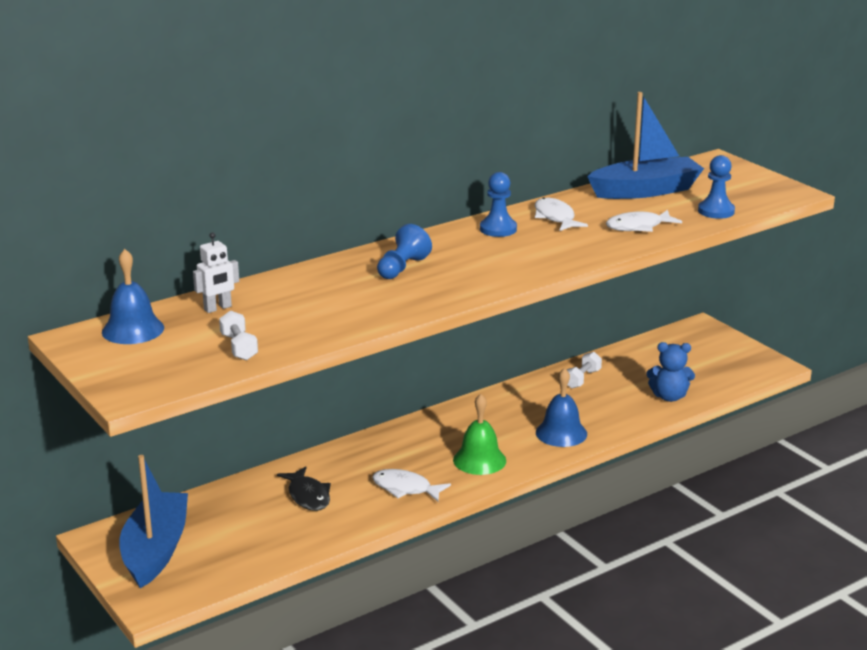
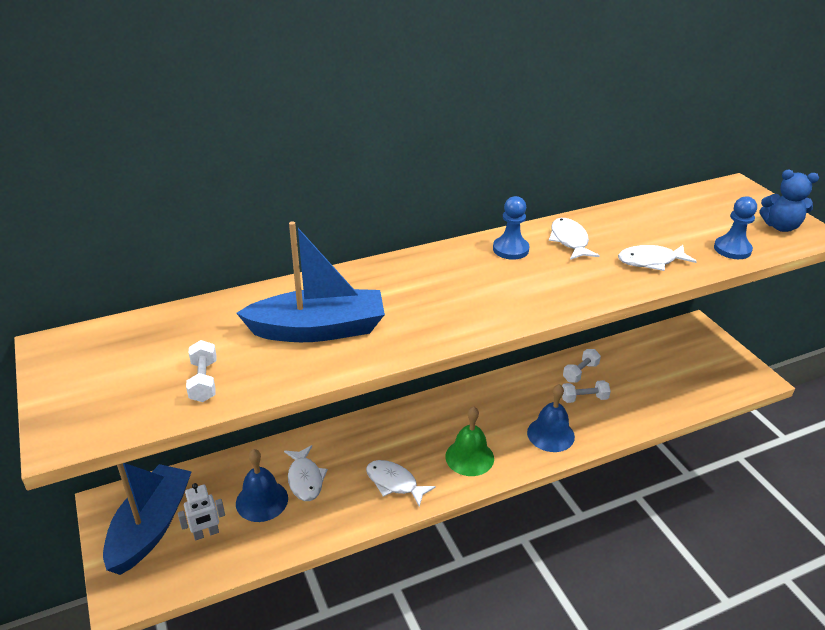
camera: 10 degrees right, 10 degrees up
(133, 329) = (114, 342): blue bell -> blue bell (262, 500)
(218, 308) = (207, 322): white robot -> white robot (206, 533)
(308, 496) = (305, 479): black fish -> white fish
(402, 268) = (404, 289): blue pawn -> none
(590, 400) = (584, 398): none -> white dumbbell
(645, 191) = (663, 216): blue boat -> blue boat (318, 329)
(669, 397) = (657, 404): blue teddy bear -> blue teddy bear (780, 227)

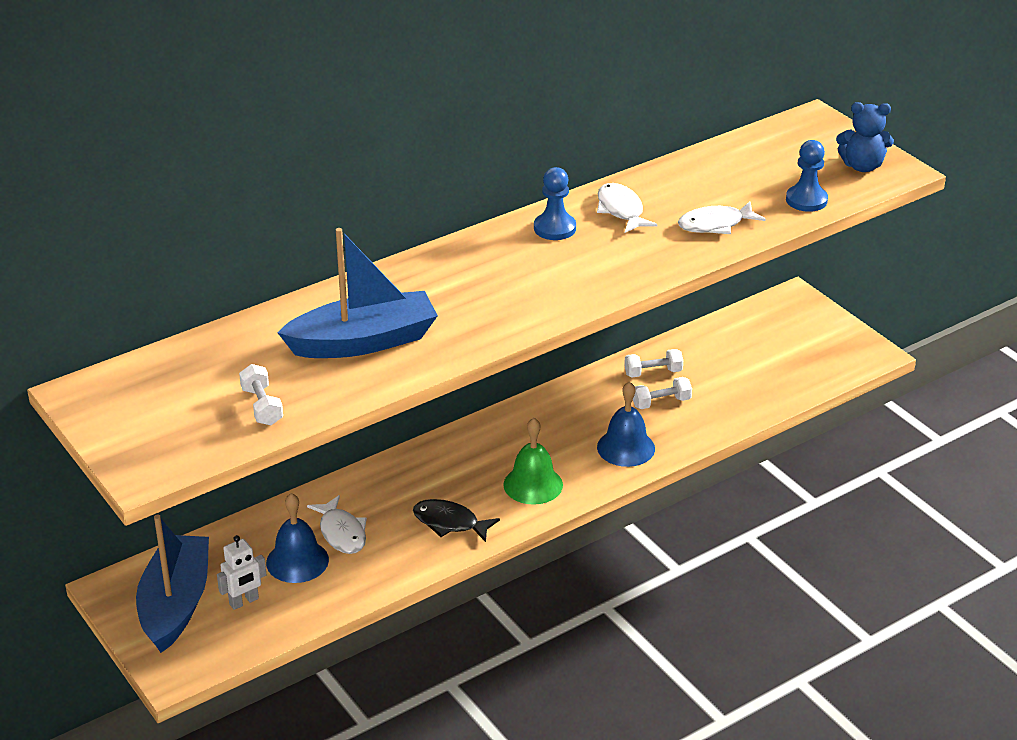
camera: 10 degrees left, 0 degrees up
(394, 483) = (450, 523): white fish -> black fish
(580, 372) = (653, 373): white dumbbell -> white dumbbell turned 45 degrees clockwise

